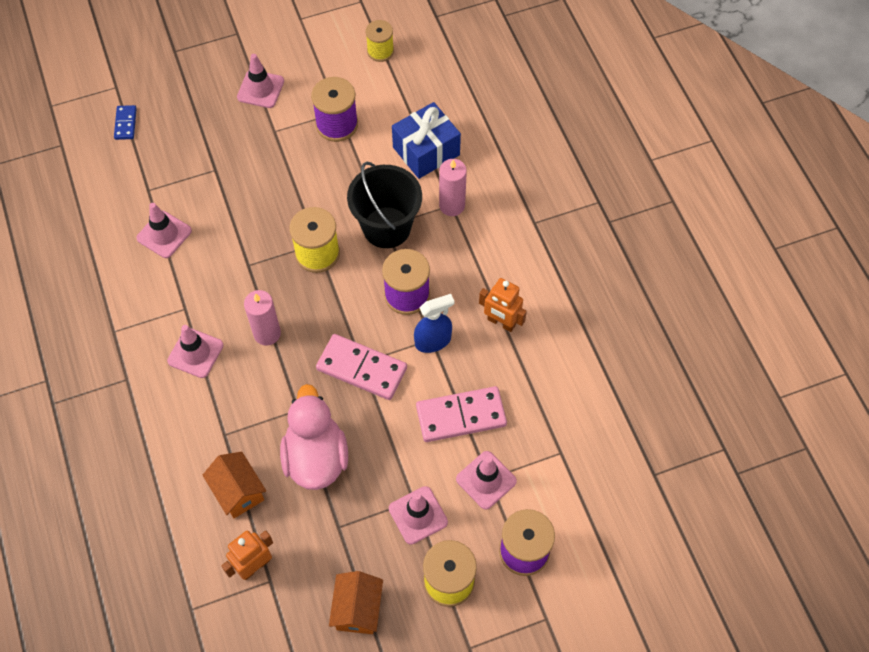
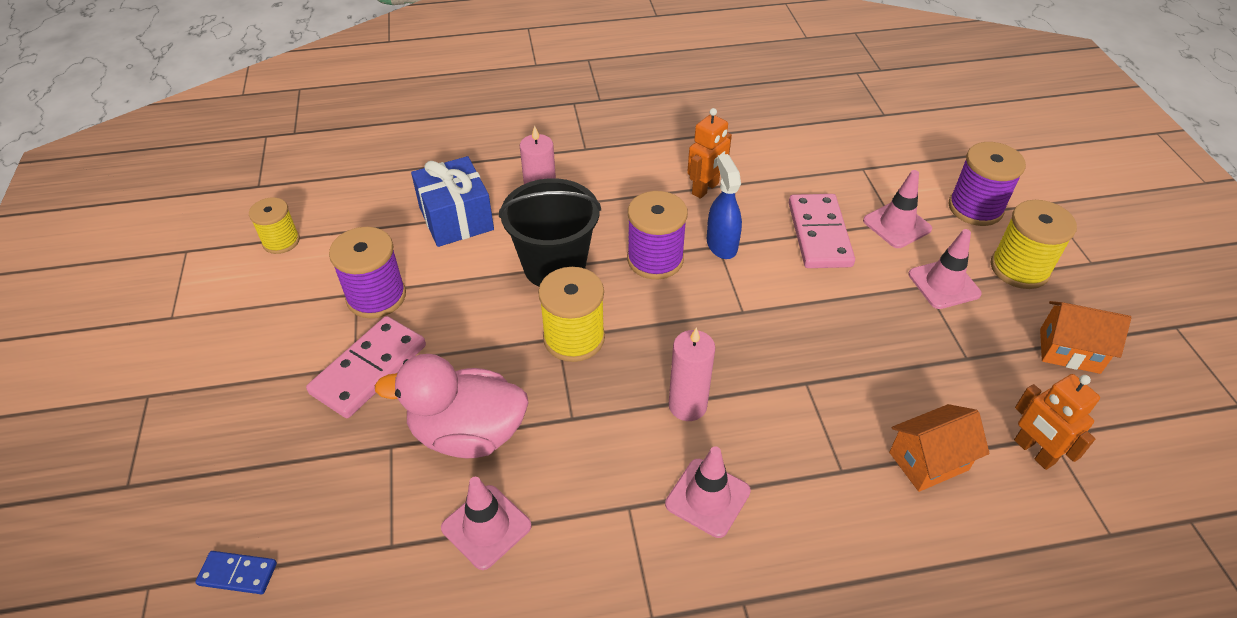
camera: 80 degrees left, 15 degrees down
(260, 89) = (271, 375): pink traffic cone -> none
(316, 457) = (874, 370): pink duck -> pink duck (468, 433)
(361, 369) = (752, 312): pink domino -> pink domino (369, 369)

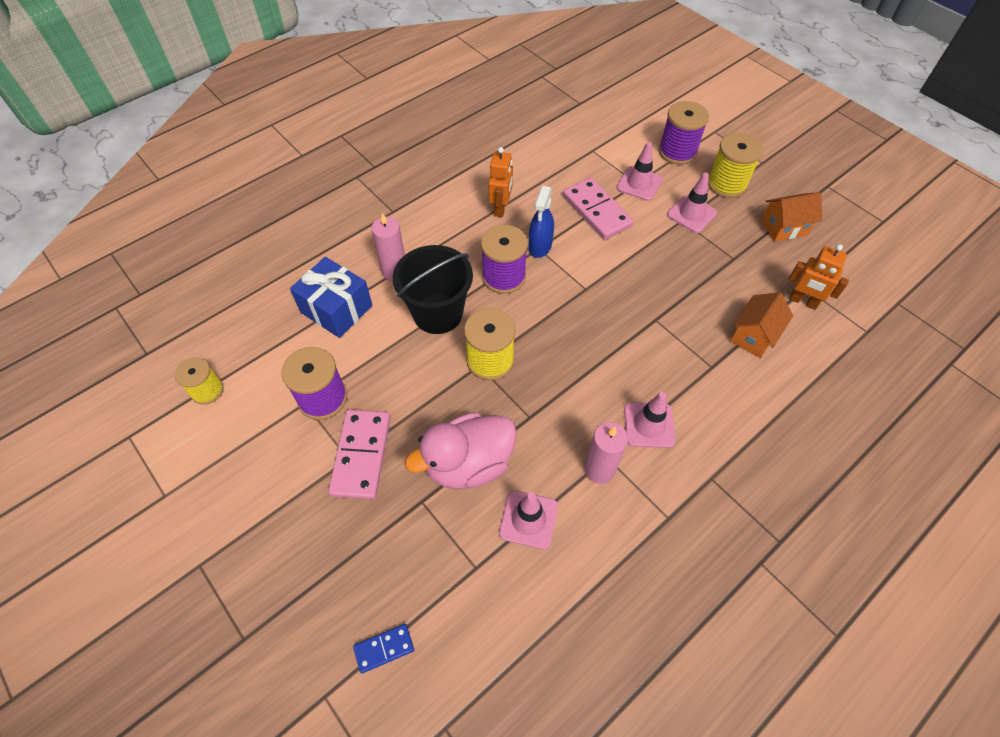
camera: 30 degrees left, 10 degrees up
(687, 405) = (596, 371): pink candle -> pink candle (599, 469)
(721, 245) = (540, 246): blue spray bottle -> blue spray bottle turned 120 degrees counterclockwise

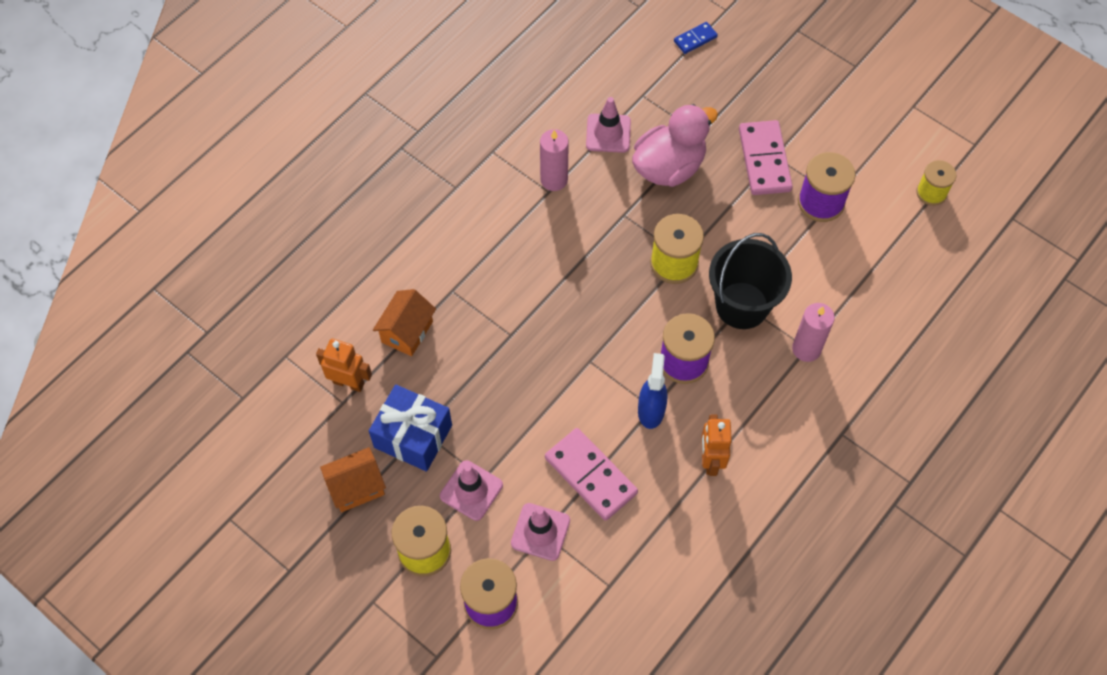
camera: 170 degrees right, 5 degrees up
(336, 309) = (850, 294): blue gift -> blue gift (413, 436)
(649, 425) = (512, 224): pink traffic cone -> none

